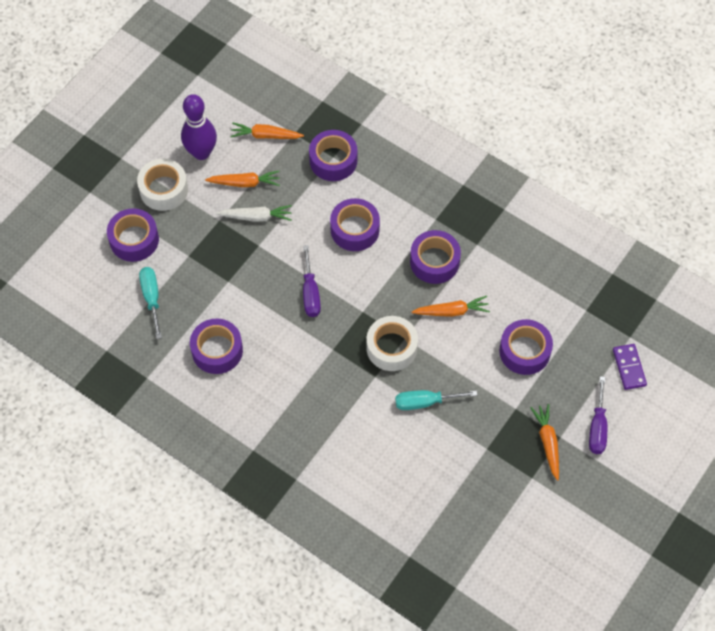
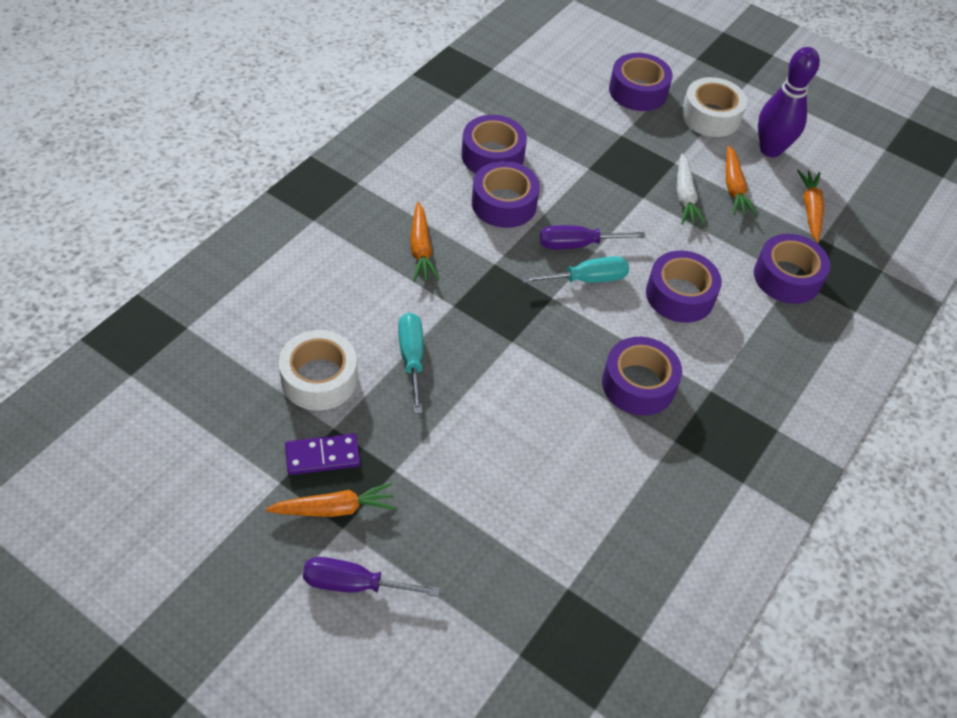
camera: 85 degrees right, 10 degrees down
(152, 298) = (561, 104): turquoise screwdriver -> turquoise screwdriver (587, 279)
(391, 347) = (497, 326): white tape -> white tape (319, 378)
(452, 311) = (557, 400): orange carrot -> orange carrot (421, 249)
(524, 351) = (491, 490): purple tape -> purple tape (504, 203)
(629, 368) = (460, 646): purple domino -> purple domino (322, 456)

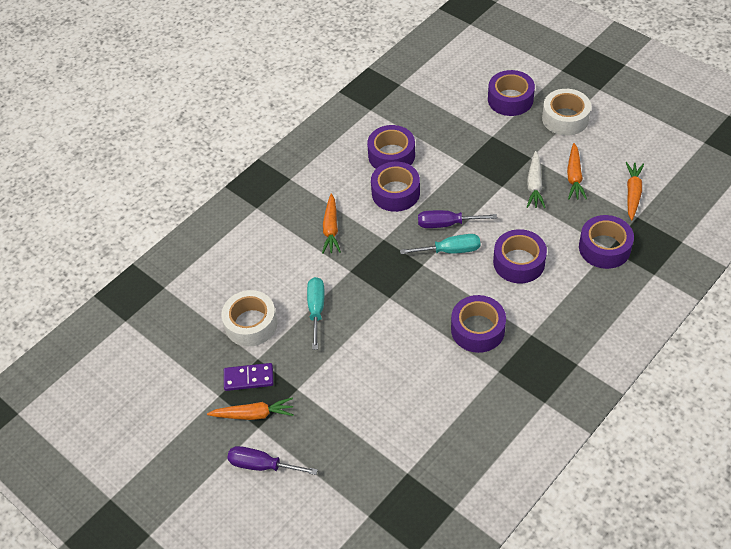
camera: 15 degrees right, 0 degrees up
(770, 149) = (609, 145): purple bowling pin -> none

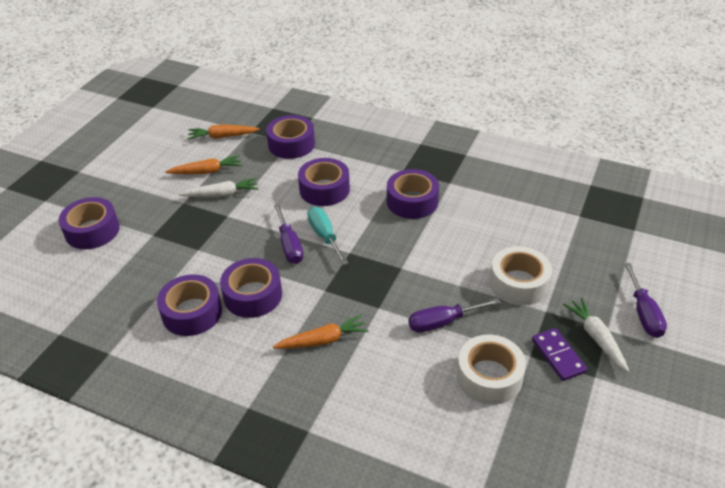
camera: 110 degrees left, 10 degrees down
(254, 414) = (596, 337): orange carrot -> white carrot
(316, 310) = (442, 322): turquoise screwdriver -> purple screwdriver
(565, 118) = (123, 188): white tape -> white tape (518, 283)

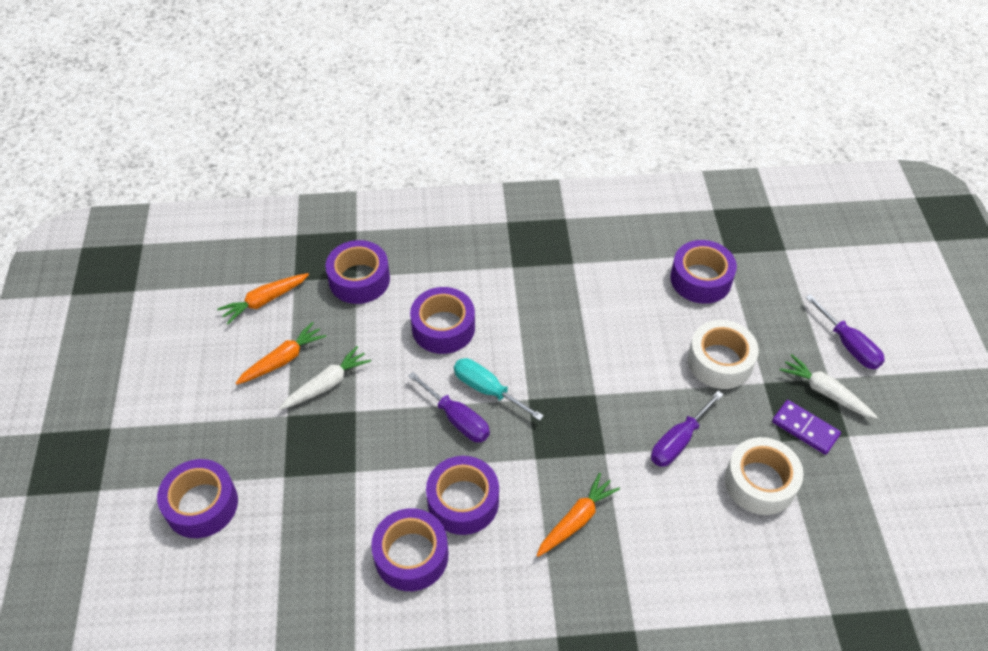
camera: 30 degrees left, 10 degrees up
(412, 201) = (550, 304): purple tape -> purple tape (700, 279)

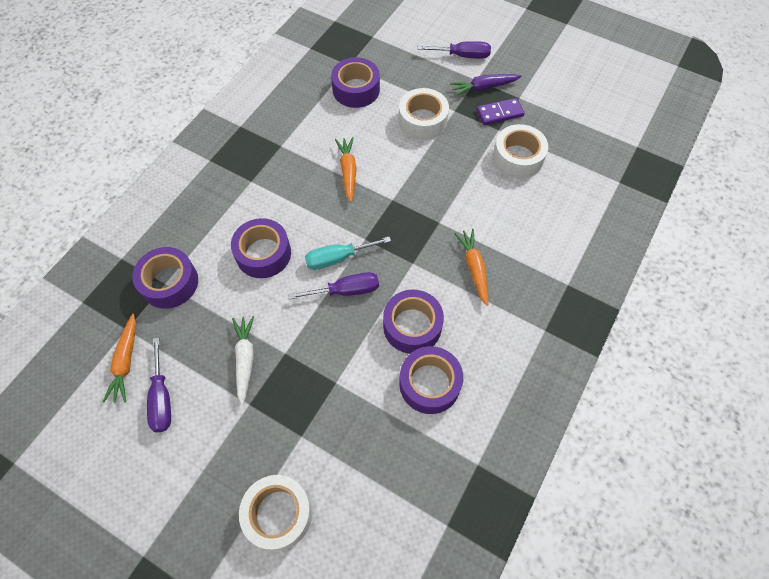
camera: 55 degrees left, 10 degrees up
(201, 505) = (278, 514): purple tape -> white tape
(283, 360) = (195, 379): orange carrot -> orange carrot (348, 171)
(678, 441) = (460, 178): purple screwdriver -> purple screwdriver (162, 398)
(825, 392) = (483, 87): white carrot -> purple carrot

